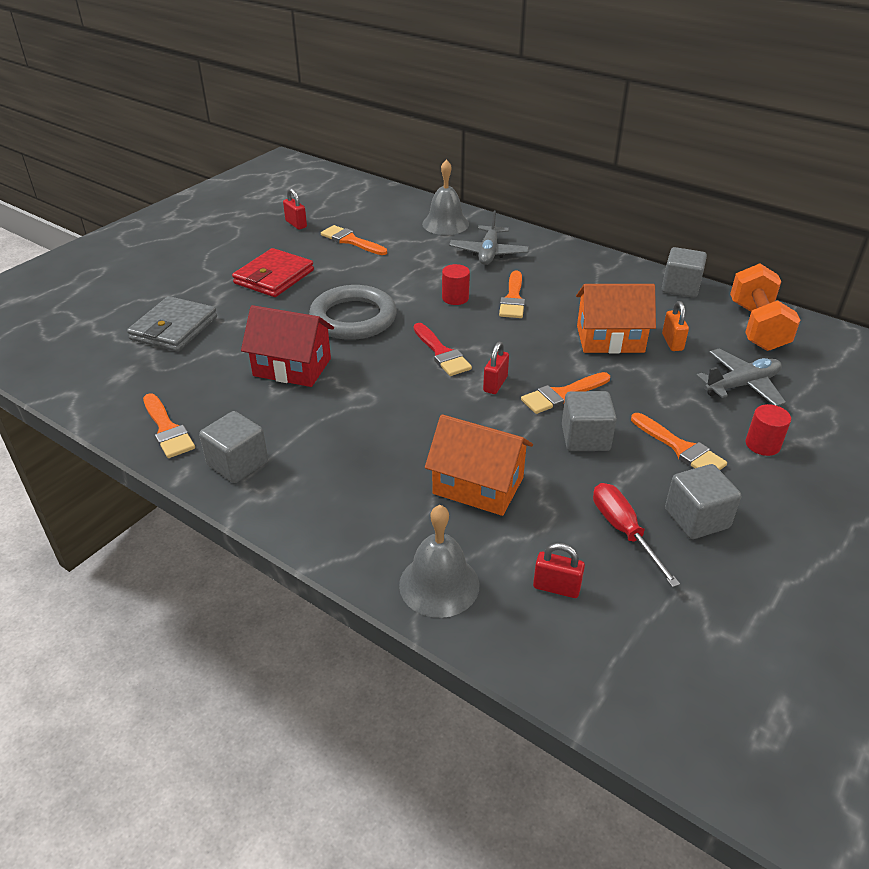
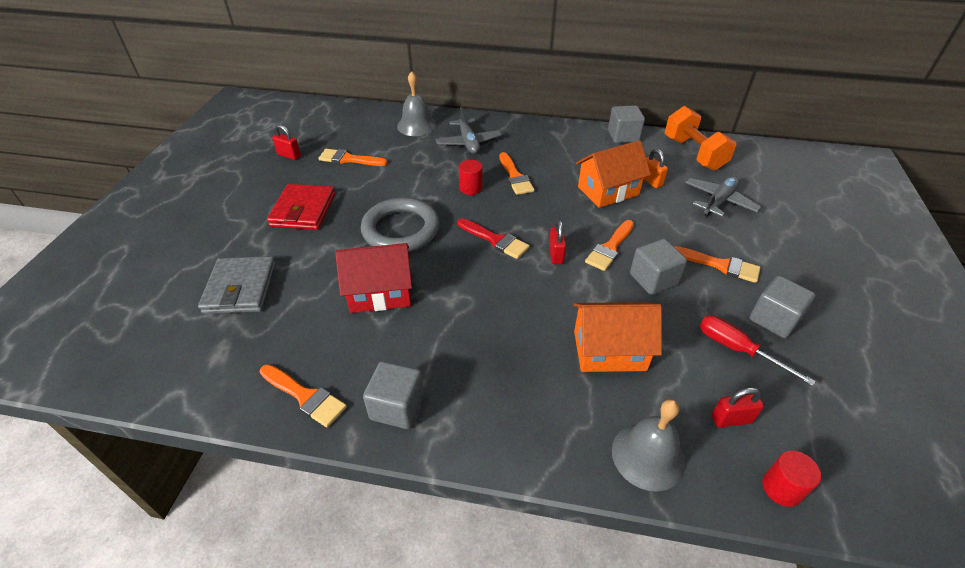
camera: 25 degrees left, 5 degrees up
(762, 444) = (766, 244): red cylinder -> red cylinder (782, 488)

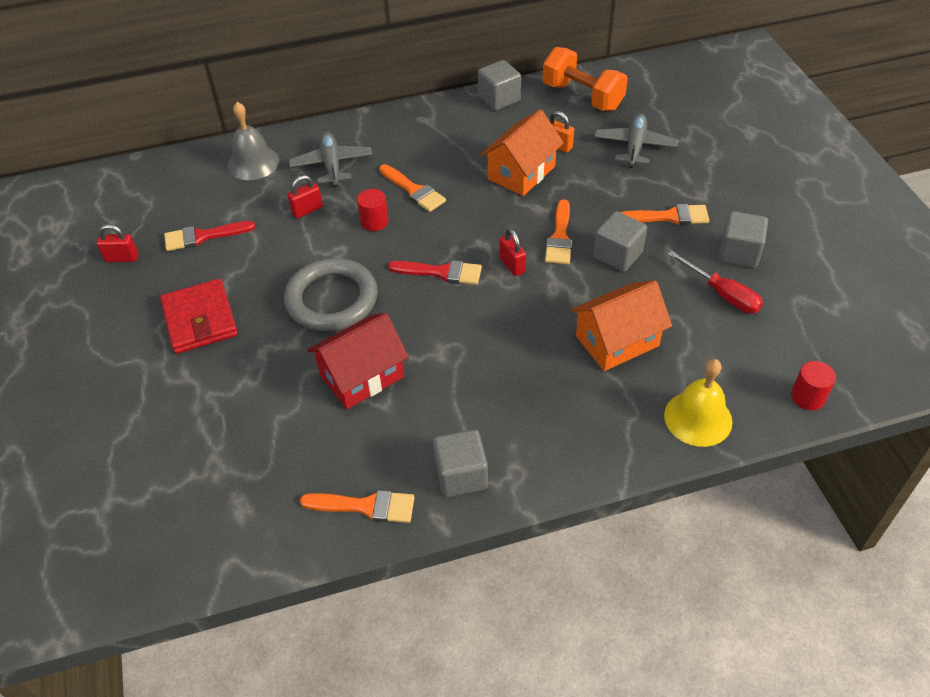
camera: 25 degrees left, 5 degrees up
(241, 288) = (204, 434): grey wallet -> none
(349, 159) = (203, 236): orange brush -> red brush
(468, 142) = (332, 165): grey plane -> grey plane turned 150 degrees counterclockwise
(648, 456) = (698, 418): grey bell -> yellow bell
(731, 419) = (746, 358): red padlock -> red padlock (307, 210)
(737, 349) = (722, 294): red screwdriver -> red screwdriver turned 150 degrees counterclockwise

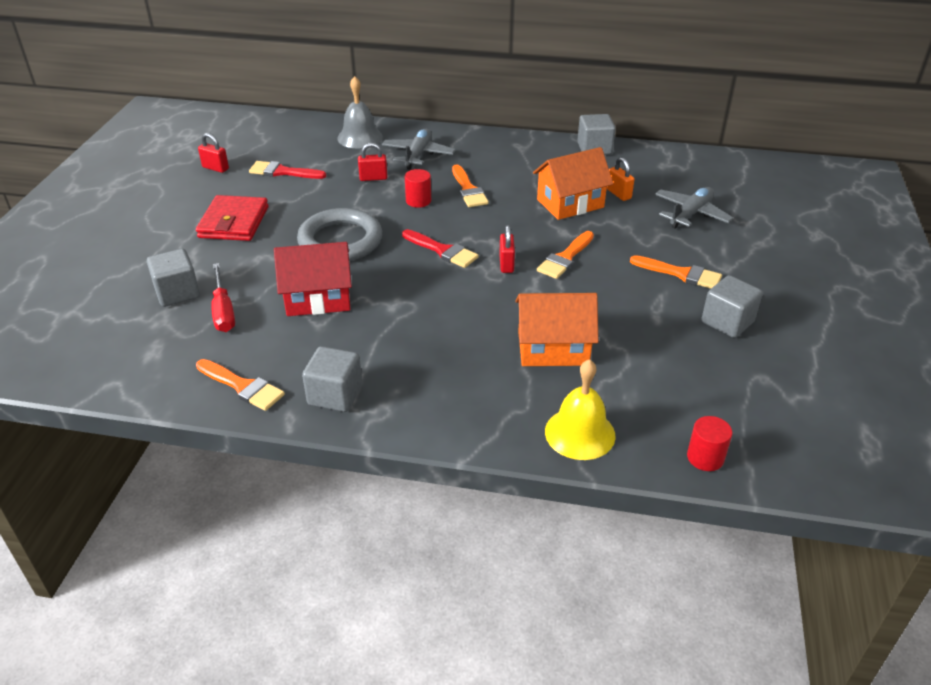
camera: 25 degrees right, 10 degrees down
(582, 96) = (671, 166): orange dumbbell -> none
(617, 255) = (607, 287): grey cube -> grey cube (177, 293)
(722, 294) = (684, 347): red screwdriver -> red screwdriver (223, 311)

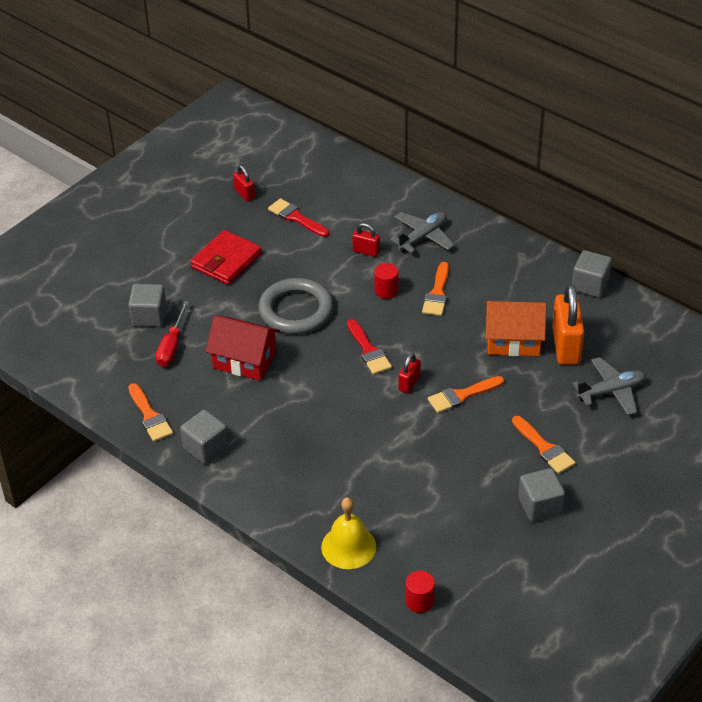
camera: 30 degrees right, 5 degrees up
(360, 137) = (386, 198): grey bell -> none
(553, 348) = (384, 473): orange house -> none
(618, 194) = (566, 346): orange padlock -> orange padlock, size x1.99

